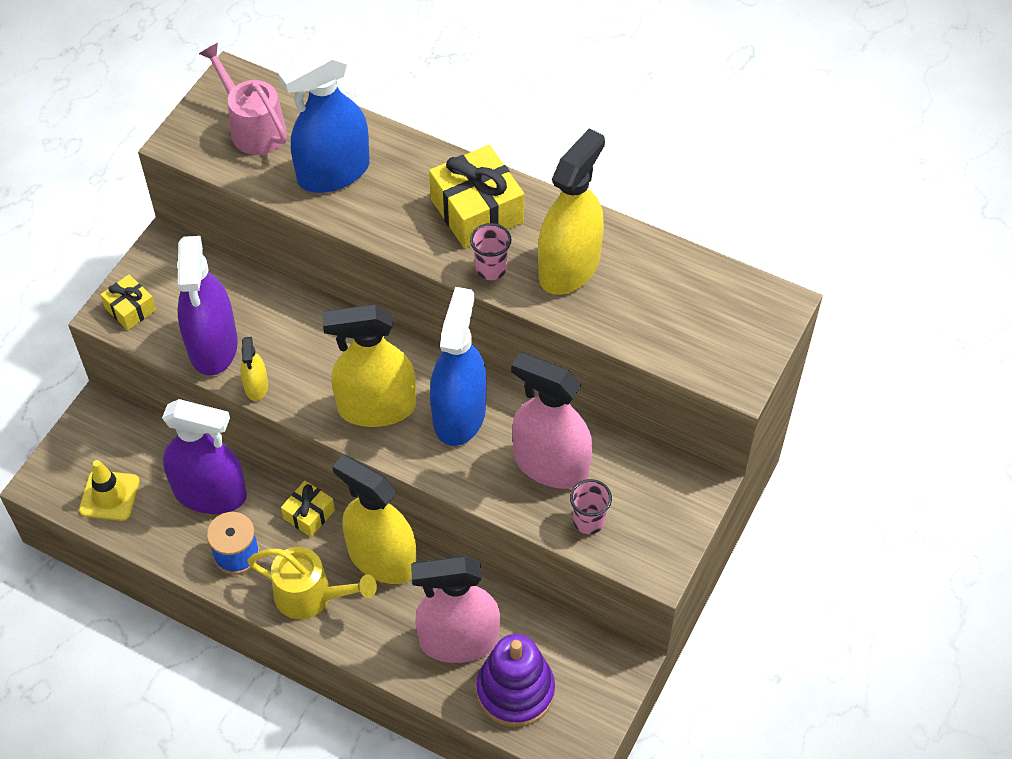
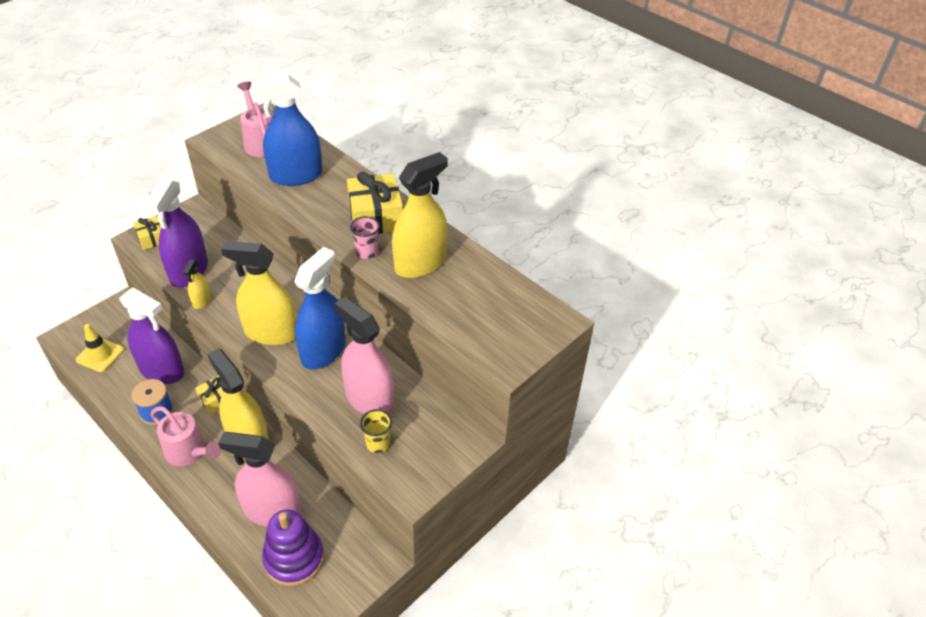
camera: 15 degrees right, 10 degrees down
(311, 596) = (189, 452): yellow watering can -> pink watering can
(588, 521) = (377, 444): pink cup -> yellow cup

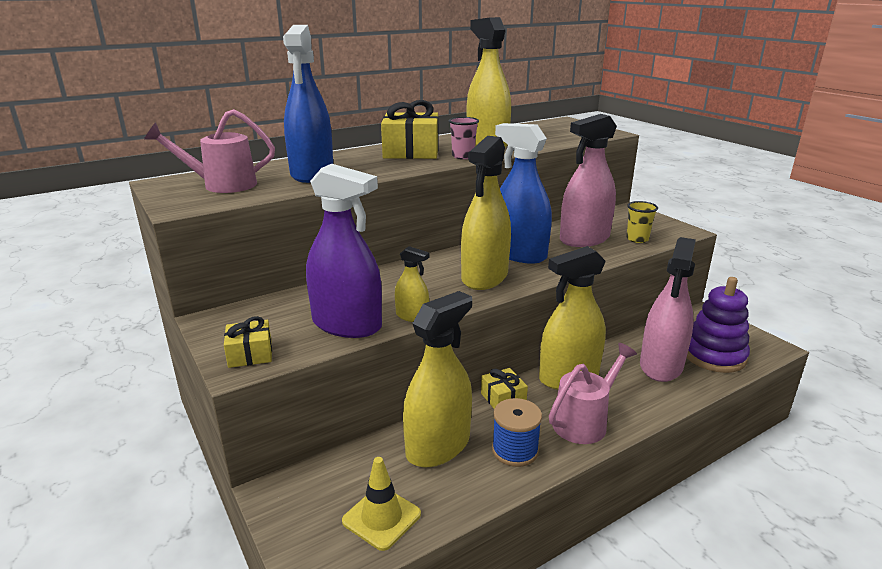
camera: 75 degrees left, 20 degrees down
(162, 370) = (438, 446): purple spray bottle -> yellow spray bottle

